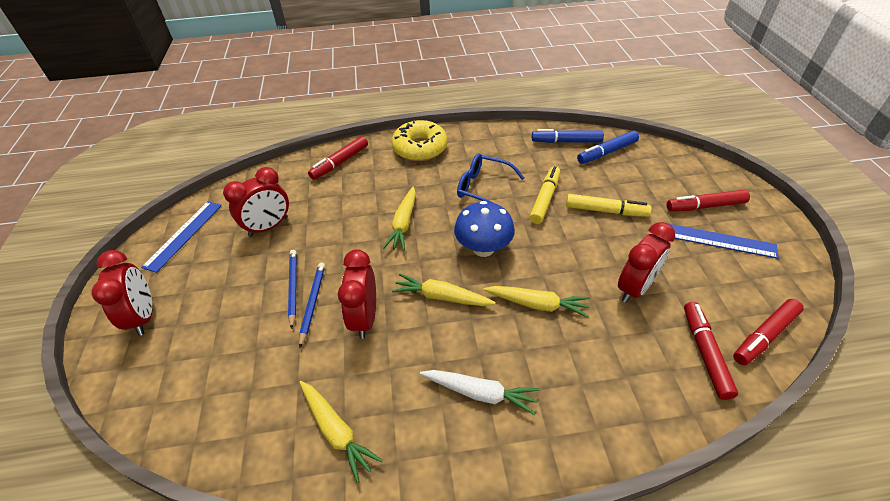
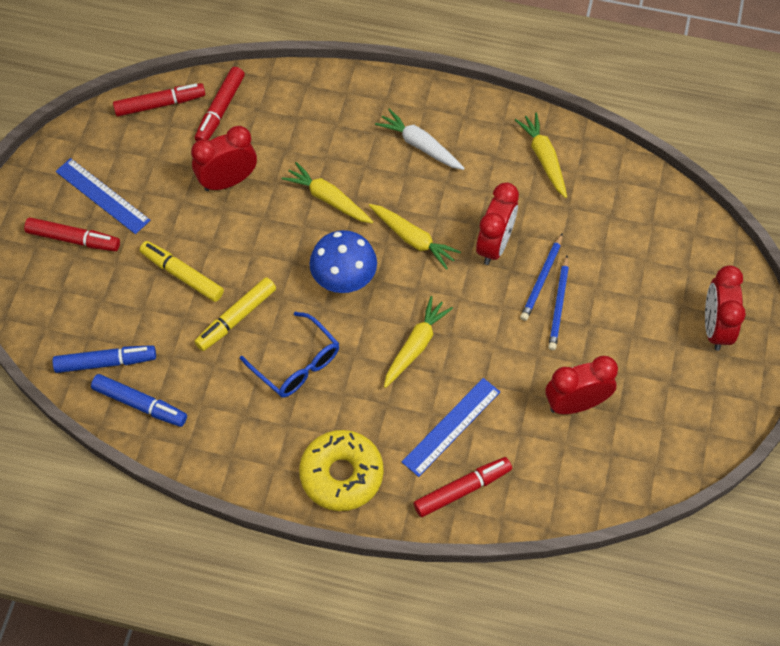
camera: 160 degrees left, 15 degrees up
(184, 235) = (680, 431): blue ruler -> blue ruler (451, 426)

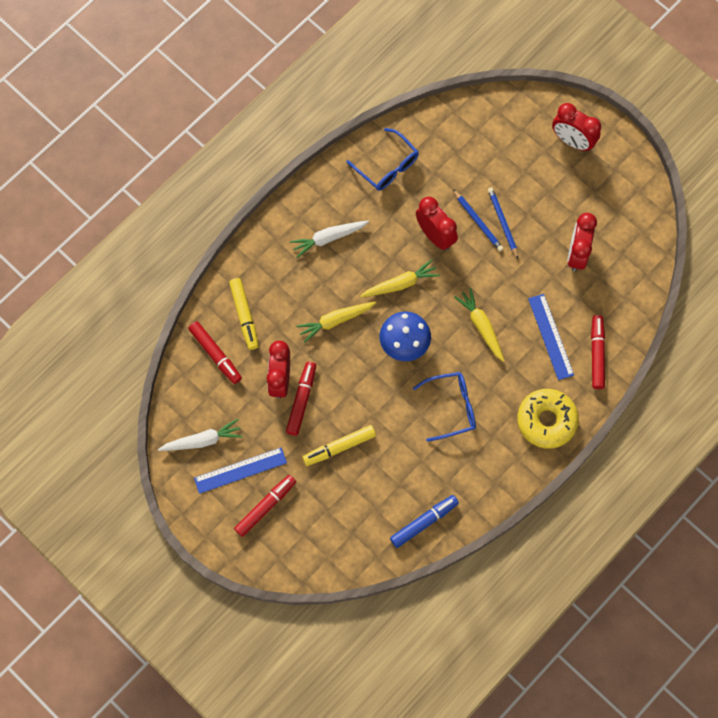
camera: 60 degrees left, 10 degrees up
(106, 362) = (379, 530): blue marker -> none
(117, 146) = (202, 440): none -> white carrot
(160, 104) = (184, 393): red marker -> red marker (301, 400)
(236, 318) = (394, 428): yellow marker -> yellow marker (244, 315)
(544, 158) = (387, 166): yellow carrot -> blue glasses
(558, 305) = (502, 223): blue pencil -> blue pencil turned 150 degrees counterclockwise

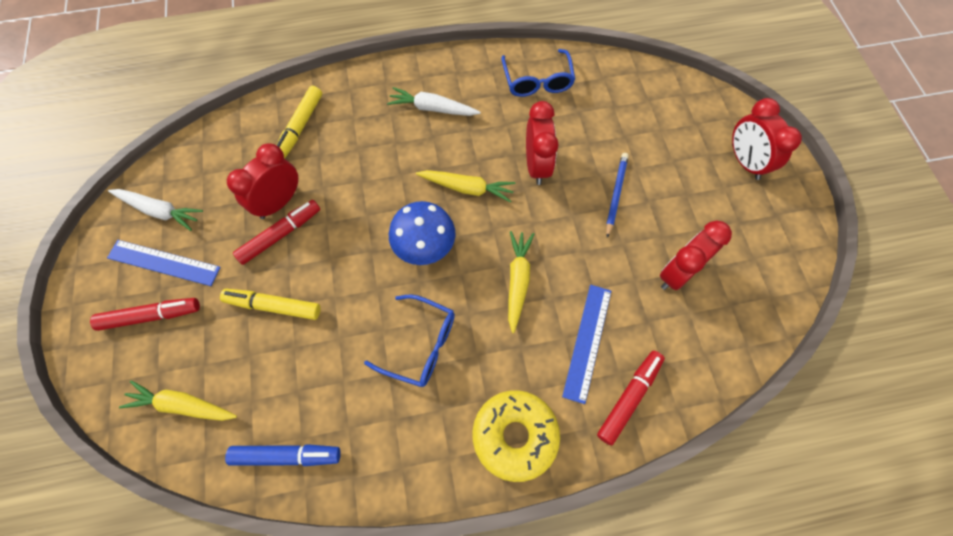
camera: 35 degrees right, 5 degrees down
(215, 354) = (244, 143): red marker -> none
(335, 321) = (377, 183): yellow carrot -> yellow carrot (182, 405)
(478, 222) = (590, 178): blue pencil -> none

